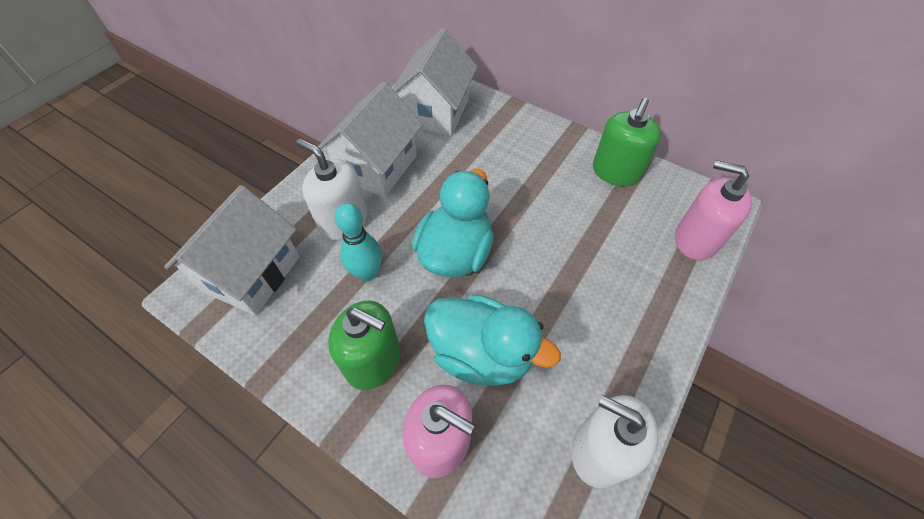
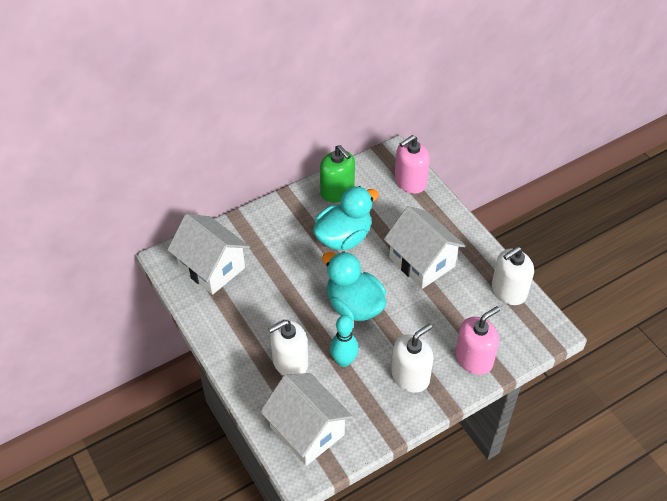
camera: 65 degrees left, 5 degrees down
(373, 361) = (410, 376): green soap dispenser -> white soap dispenser
(377, 167) = (248, 325): white house -> white house (422, 262)
(481, 354) = (432, 320): turquoise duck -> turquoise duck (343, 237)

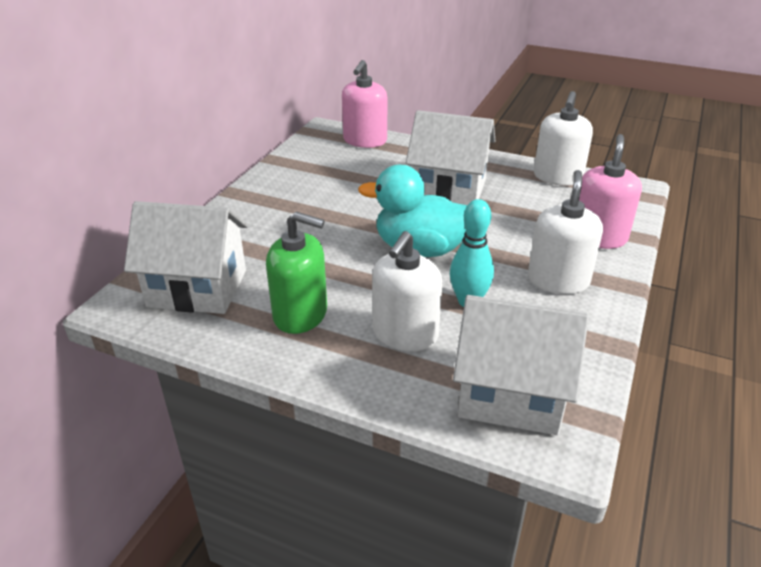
camera: 35 degrees left, 15 degrees down
(337, 191) = (294, 171): green soap dispenser -> green soap dispenser (300, 314)
(343, 237) = (342, 201): turquoise duck -> none

